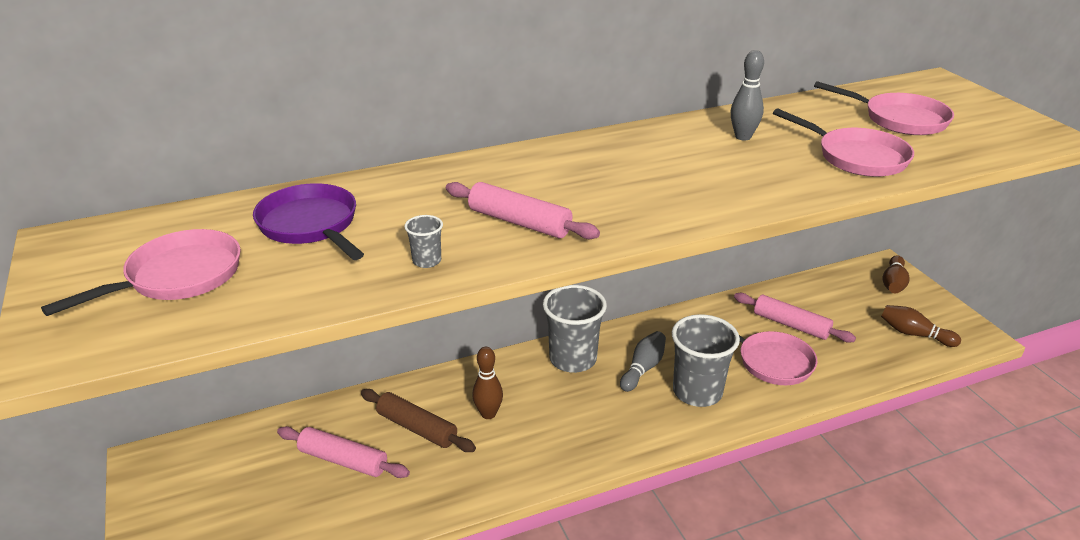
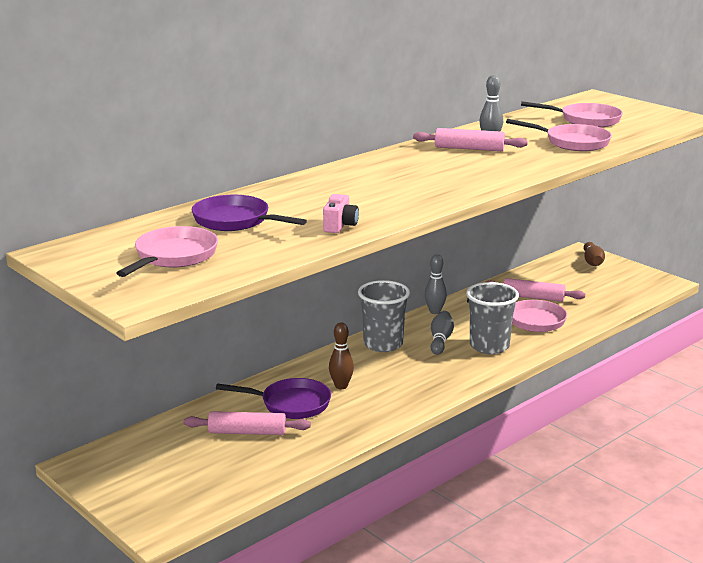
camera: 20 degrees left, 10 degrees down
(417, 428) = (291, 404): brown rolling pin -> purple pan
(427, 261) = (340, 226): grey cup -> pink camera
(519, 222) = (381, 200): pink rolling pin -> pink rolling pin (469, 149)
(660, 322) = (435, 311): none -> grey bowling pin
(914, 334) = (622, 288): brown bowling pin -> none

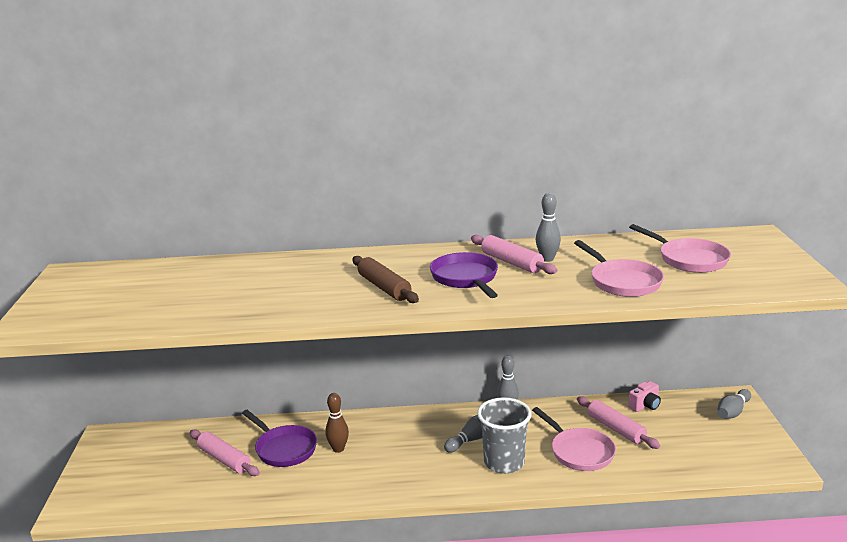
camera: 40 degrees right, 0 degrees up
(173, 256) = (113, 299): pink pan -> none
(235, 221) = (208, 281): purple pan -> purple pan (466, 278)
(340, 226) = (259, 309): pink camera -> pink camera (645, 406)
(383, 344) = (422, 424): grey cup -> none
(409, 187) = (384, 287): none -> brown rolling pin
(592, 261) = (732, 412): brown bowling pin -> grey bowling pin

